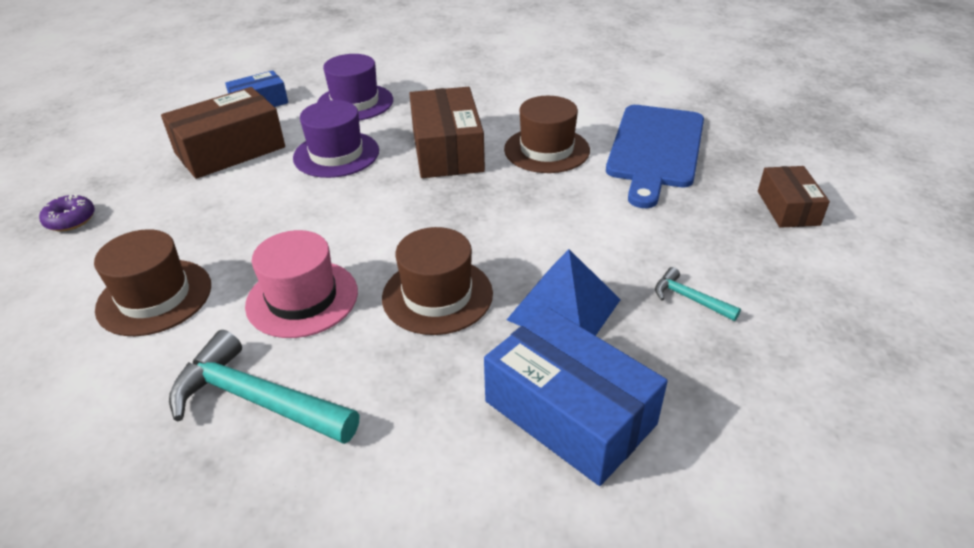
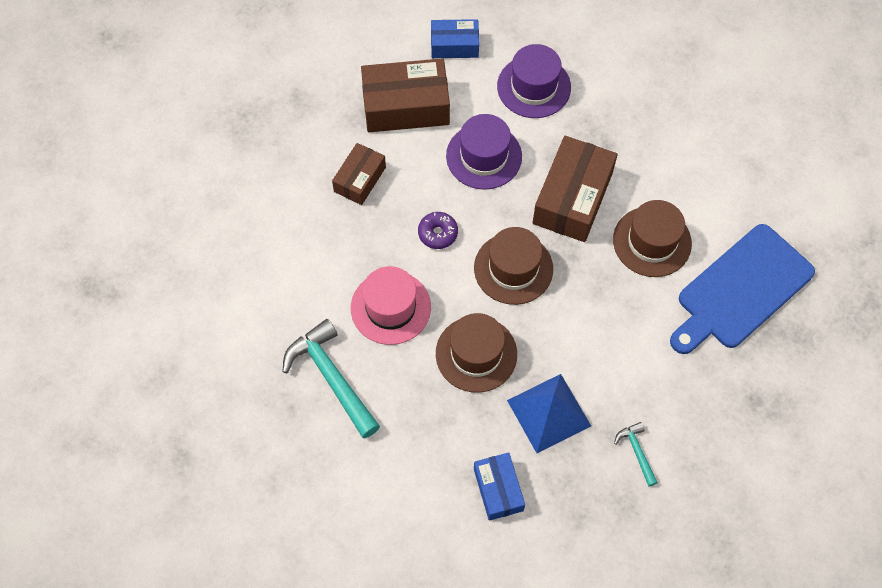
camera: 30 degrees right, 25 degrees up
(71, 220) = (269, 137): purple donut -> purple donut (438, 233)
(154, 297) = (301, 254): brown hat -> brown hat (513, 268)
(569, 413) = (498, 489): blue box -> blue box, size x0.59
(788, 208) = (785, 413): brown box -> brown box (360, 179)

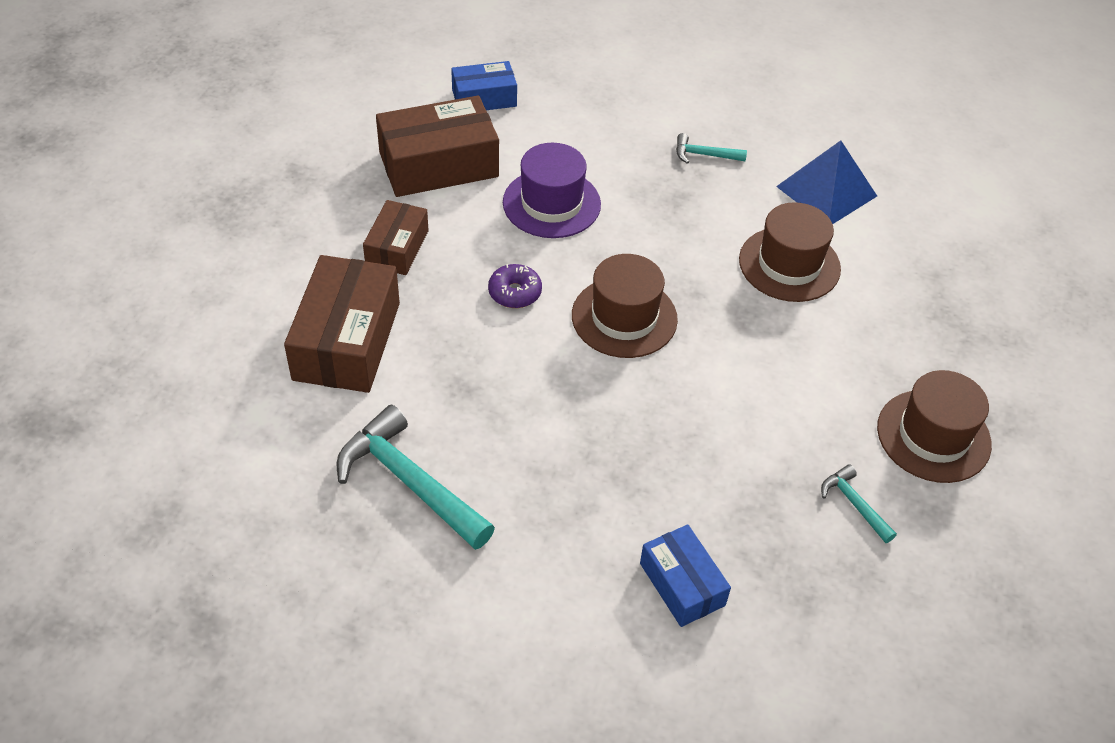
camera: 15 degrees left, 15 degrees down
(390, 307) = (473, 385): pink hat -> none
(476, 354) = (603, 422): brown hat -> brown hat (933, 436)
(534, 87) = (593, 127): purple hat -> none
(549, 413) = (722, 476): blue pyramid -> blue pyramid (826, 191)
(572, 198) = (676, 232): brown box -> brown box (347, 341)
(615, 127) = (704, 155): none -> turquoise hammer
(741, 290) = (916, 300): blue cutting board -> none

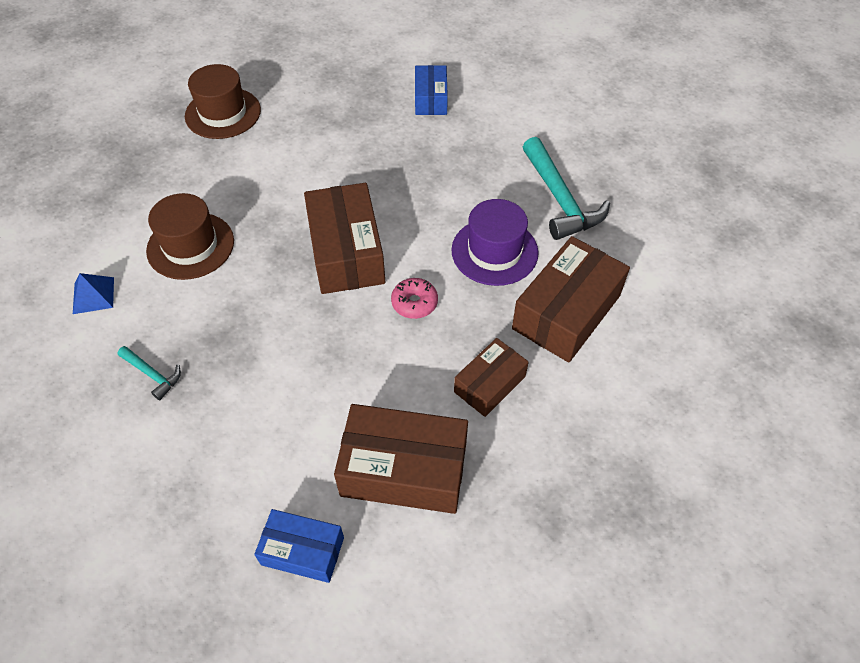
camera: 150 degrees left, 5 degrees up
(515, 292) = (414, 303): purple donut -> pink donut
(551, 203) = (328, 377): purple hat -> purple hat (494, 251)
(624, 317) = (346, 252): brown hat -> brown box
(826, 191) = (93, 295): blue pyramid -> blue pyramid, size x0.58
(854, 504) = (304, 100): turquoise hammer -> none

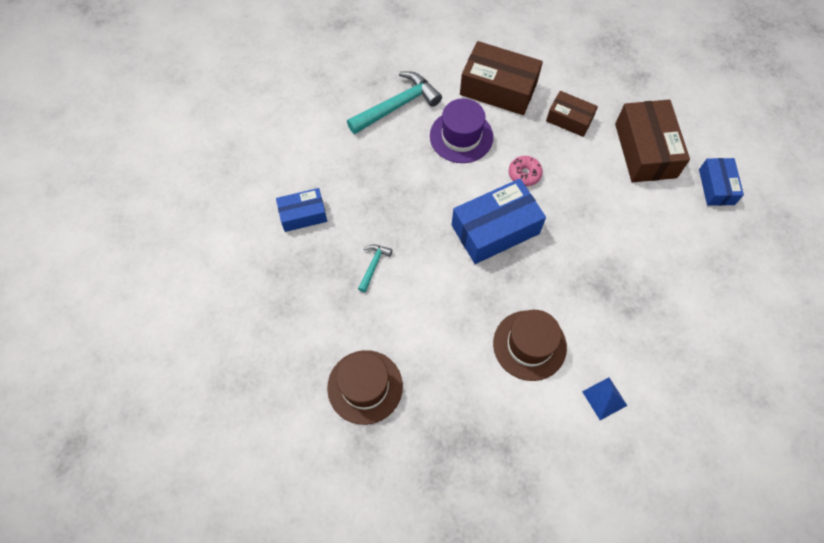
camera: 105 degrees left, 10 degrees up
(152, 375) = (650, 319): turquoise hammer -> turquoise hammer (373, 265)
(346, 252) = (495, 229): brown box -> blue box

